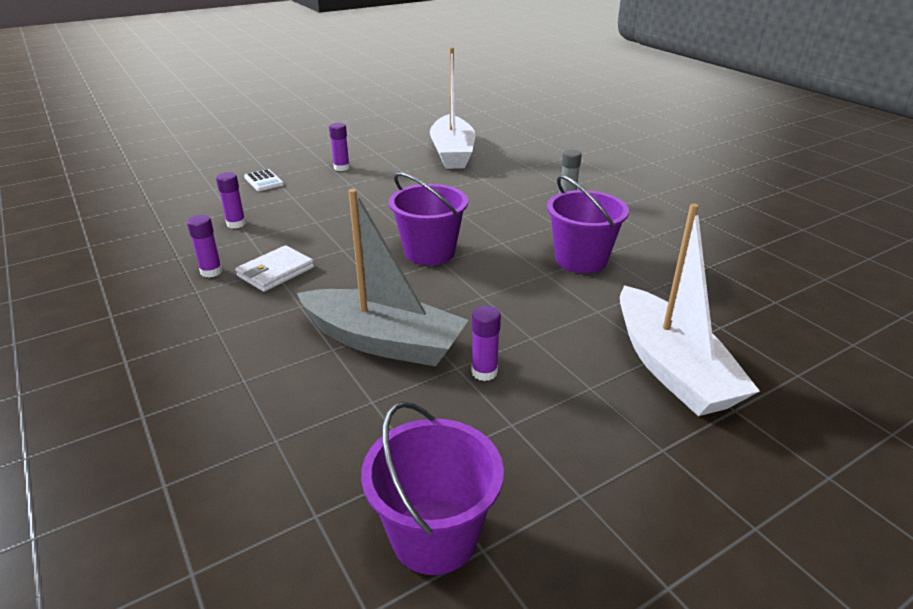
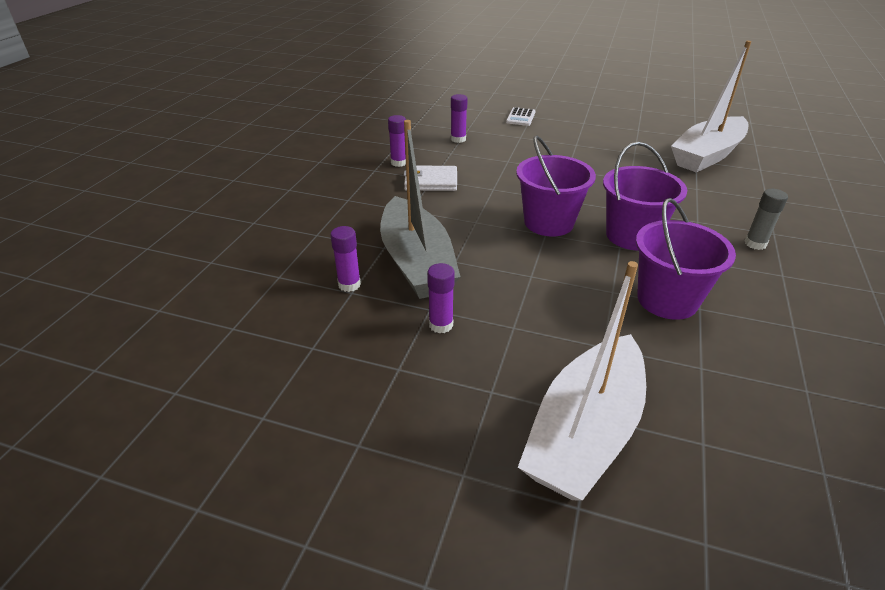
camera: 50 degrees right, 5 degrees up
(341, 168) = (590, 130): purple glue stick -> purple glue stick (349, 284)
(434, 536) = (256, 387): purple bucket -> purple bucket (631, 236)

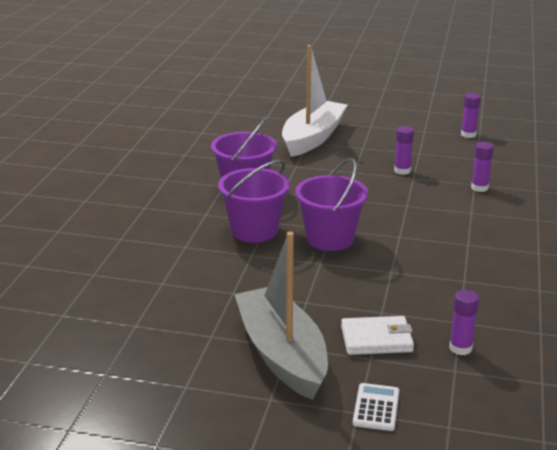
camera: 175 degrees right, 10 degrees down
(399, 162) = (517, 302): purple glue stick -> purple glue stick (468, 135)
(416, 262) = (437, 203): grey boat -> grey boat (282, 354)
(431, 181) = (464, 277): white wallet -> white wallet (376, 339)
(707, 155) = (114, 335): white boat -> none
(755, 244) = (146, 229): grey glue stick -> none

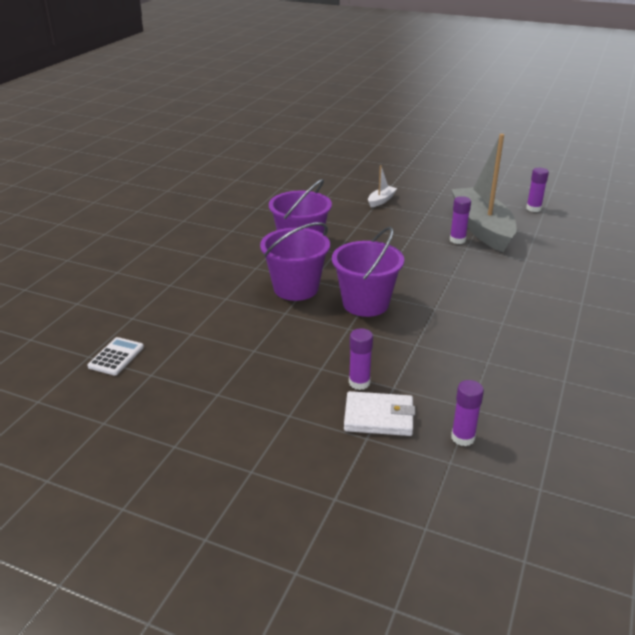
camera: 10 degrees right, 5 degrees up
(282, 354) = (279, 422): grey boat -> grey boat (482, 228)
(312, 138) = (381, 200): white boat -> white boat, size x0.41
(376, 407) = (355, 495): white calculator -> white calculator (116, 357)
(479, 188) = (530, 264): purple glue stick -> purple glue stick (359, 383)

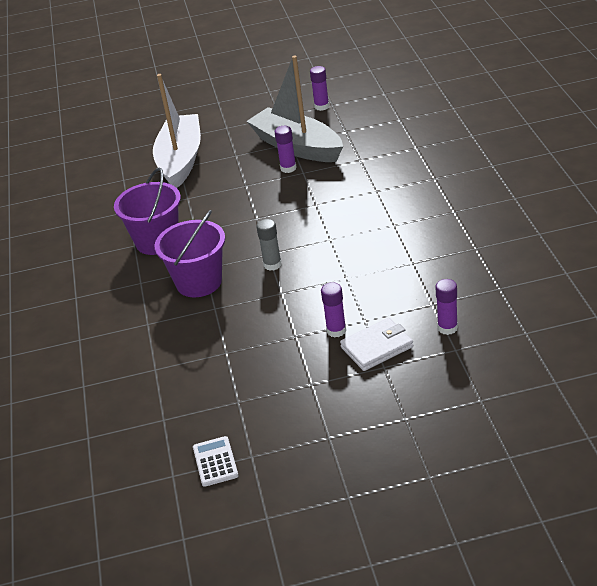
camera: 30 degrees left, 5 degrees up
(116, 357) = (114, 423): white calculator -> white calculator (215, 462)
(365, 303) = (272, 264): purple bucket -> grey glue stick
(381, 200) = (181, 160): white boat -> white boat, size x2.43

